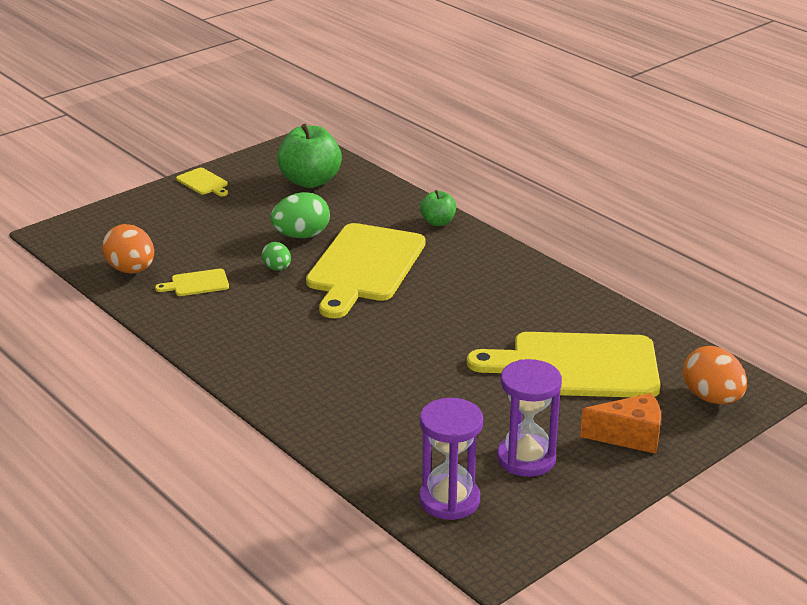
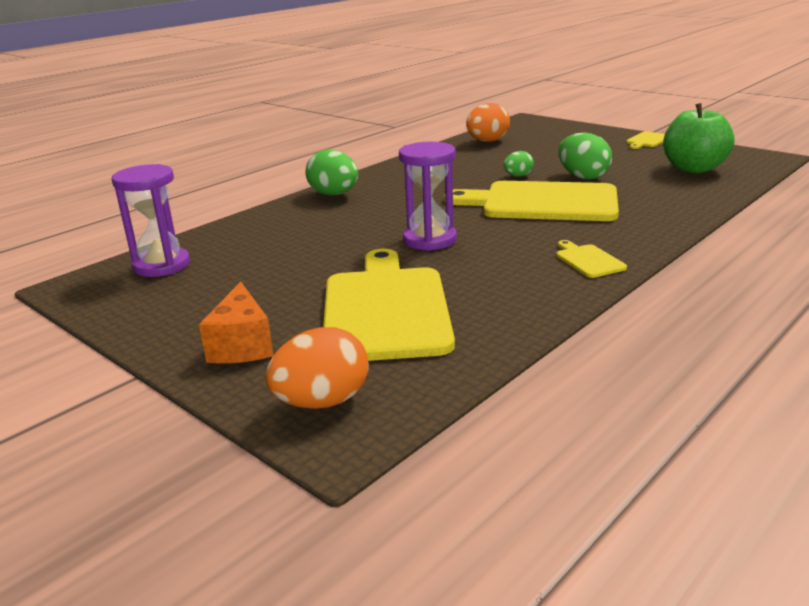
camera: 85 degrees right, 5 degrees down
(197, 283) = (478, 158): yellow cutting board -> yellow cutting board (588, 260)
(273, 386) = (334, 194): none -> green egg
(438, 222) = (664, 222): green apple -> none
(526, 458) = (214, 293): purple hourglass -> purple hourglass (430, 240)

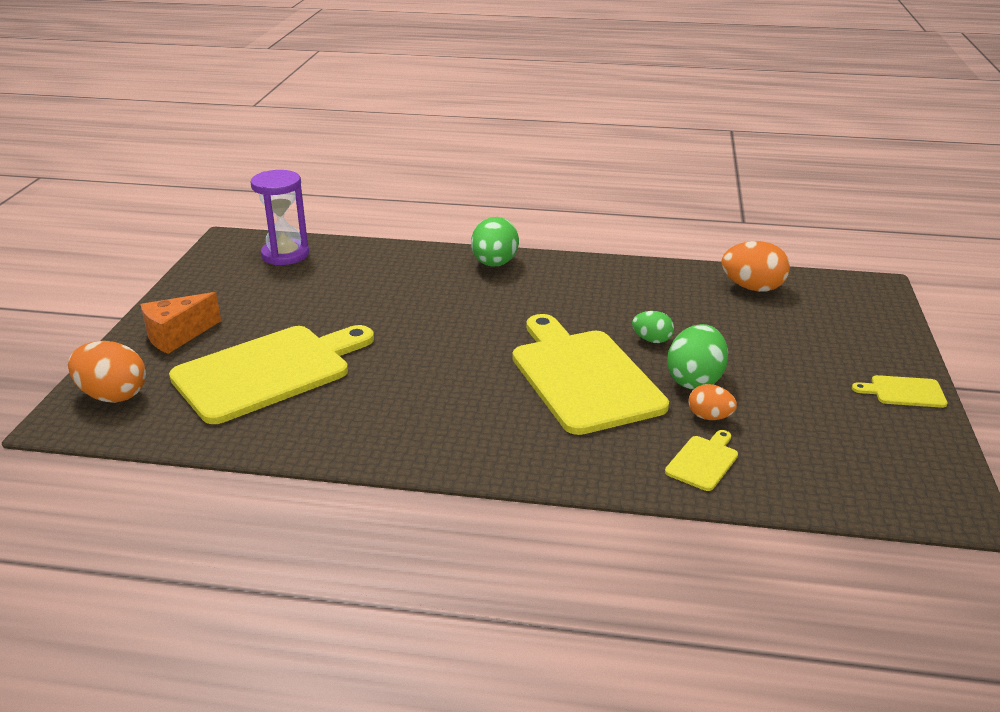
camera: 55 degrees right, 5 degrees up
(430, 240) = (426, 345): purple hourglass -> none
(588, 260) = (445, 444): yellow cutting board -> yellow cutting board (703, 461)
(630, 183) = (709, 417): none -> orange egg
(693, 169) = (821, 452): green apple -> none

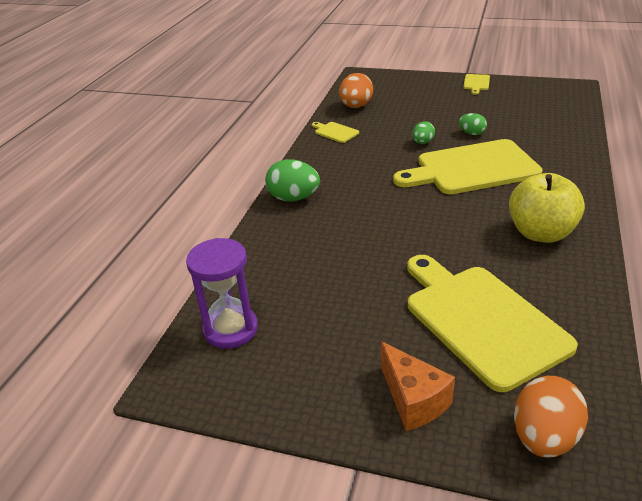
camera: 80 degrees left, 5 degrees up
(421, 420) = (540, 233): none -> yellow apple
(695, 380) = (472, 133): green egg -> green egg, size x0.58
(703, 461) = (557, 138): yellow cutting board -> yellow cutting board (335, 132)
(709, 417) = (511, 133): orange egg -> none

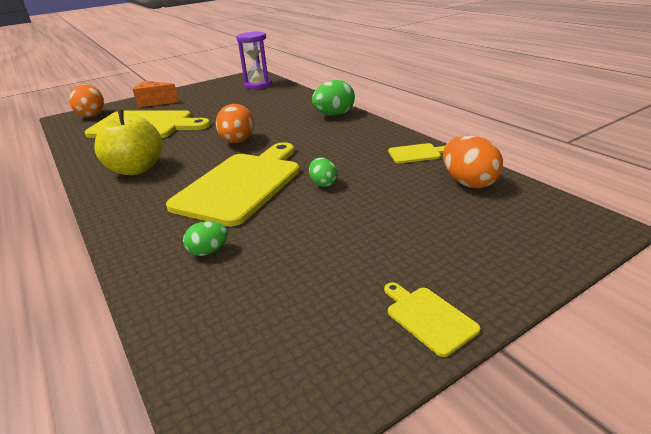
camera: 130 degrees right, 5 degrees down
(419, 215) = (238, 142): none -> orange egg
(472, 133) = (292, 218): green egg -> green egg (208, 251)

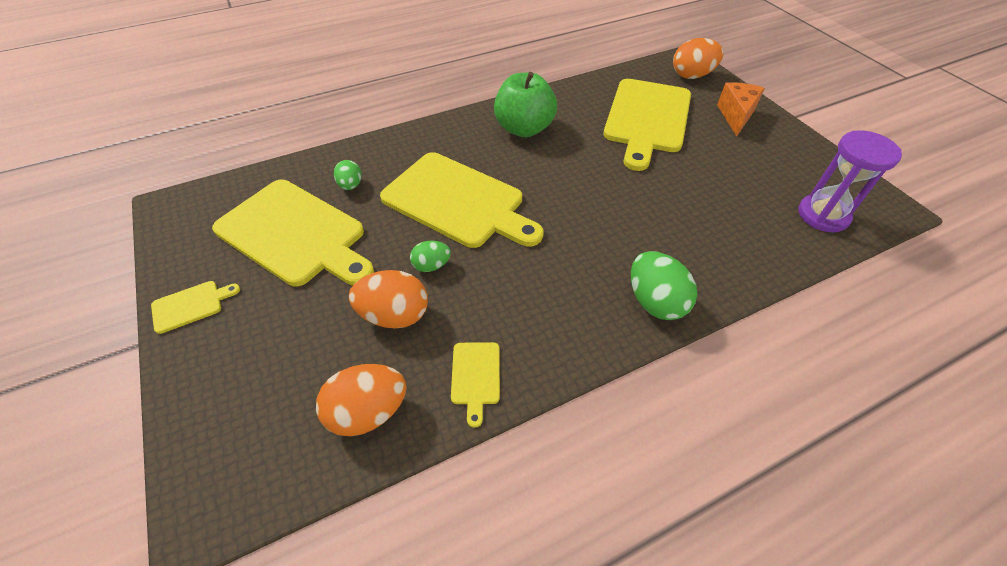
camera: 95 degrees right, 20 degrees up
(136, 169) = (524, 129): yellow apple -> green apple
(238, 142) = (574, 197): orange egg -> orange egg (394, 315)
(295, 270) = (295, 234): none -> yellow cutting board

